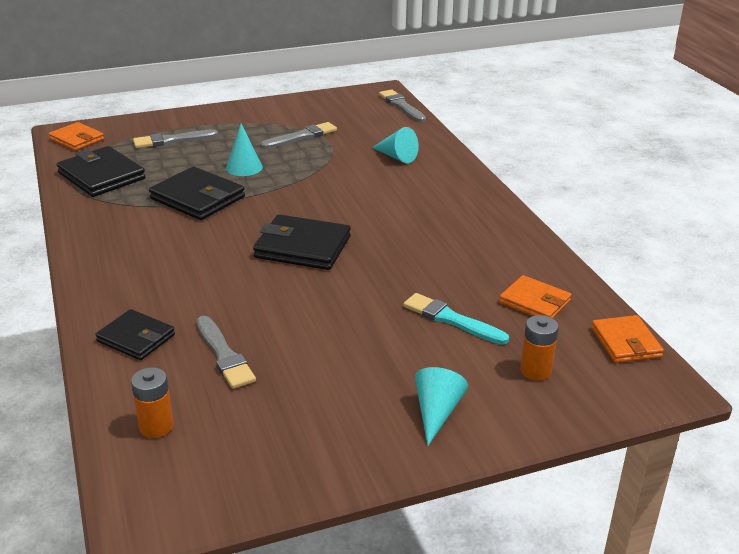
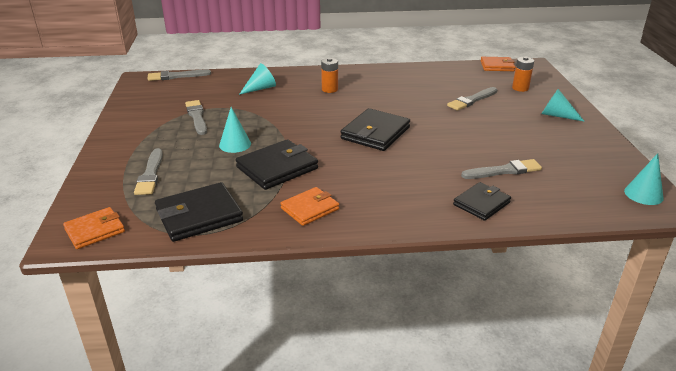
camera: 75 degrees left, 0 degrees up
(156, 426) = (581, 199): orange battery -> orange battery (329, 89)
(177, 497) = (643, 194): none -> turquoise cone
(452, 319) = (472, 100): turquoise brush -> grey brush
(534, 302) = (458, 78): orange wallet -> orange wallet (310, 208)

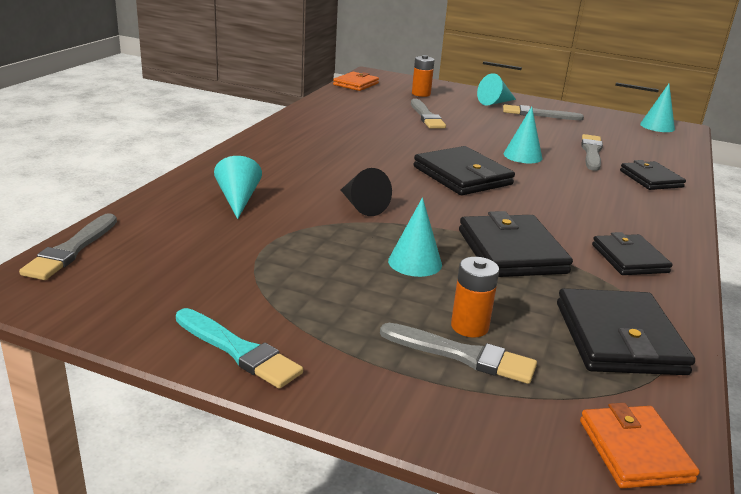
camera: 65 degrees left, 5 degrees down
(122, 127) = (238, 350): none -> turquoise brush
(197, 117) = (281, 269): grey brush -> grey brush (538, 114)
(289, 116) = (362, 206): none -> black cone
(310, 208) = (629, 258): orange wallet -> black wallet
(329, 89) = (306, 163): orange battery -> orange battery (469, 326)
(447, 146) = (522, 156): none -> turquoise cone

